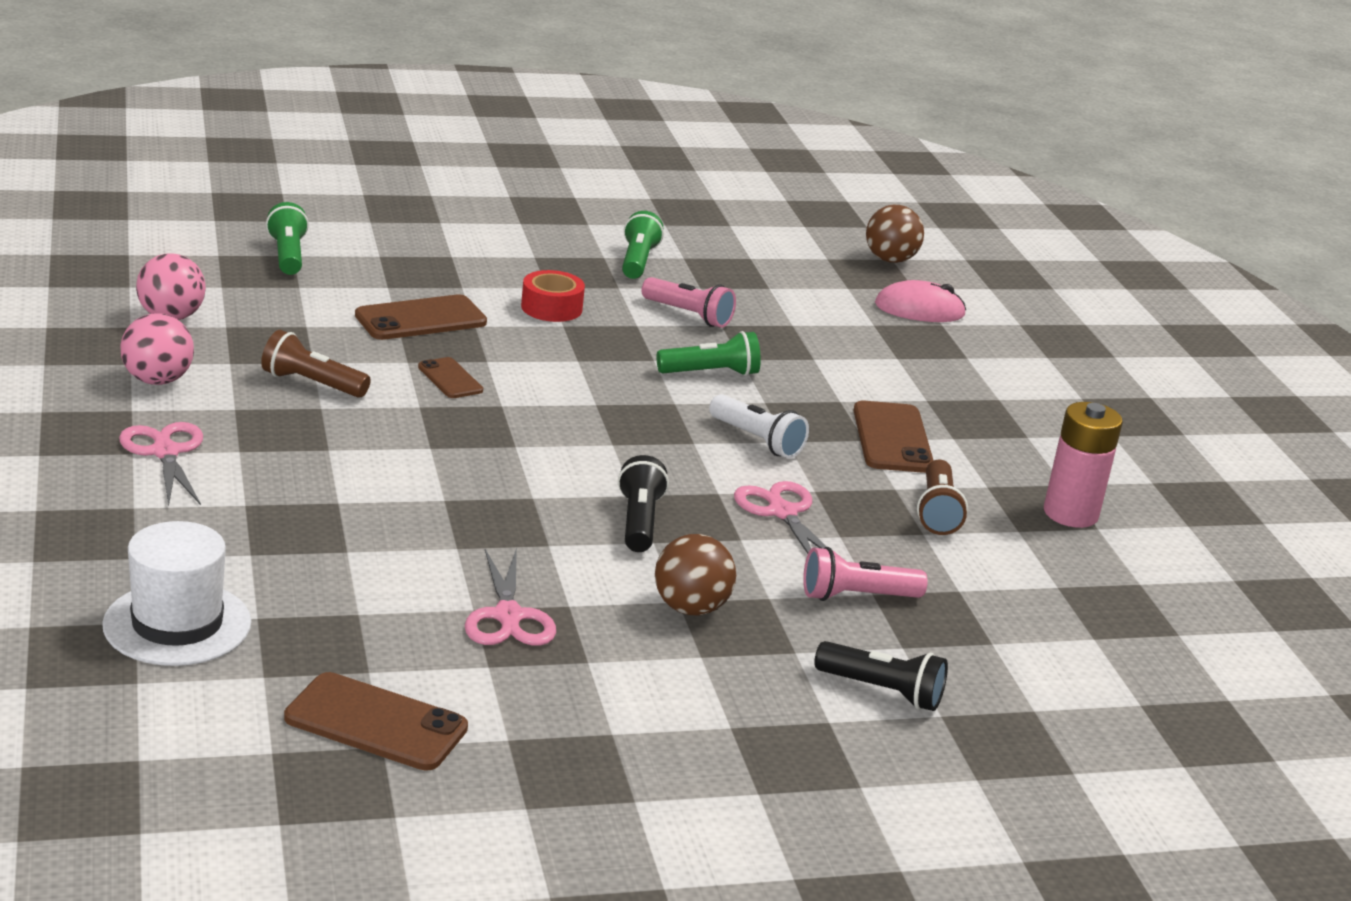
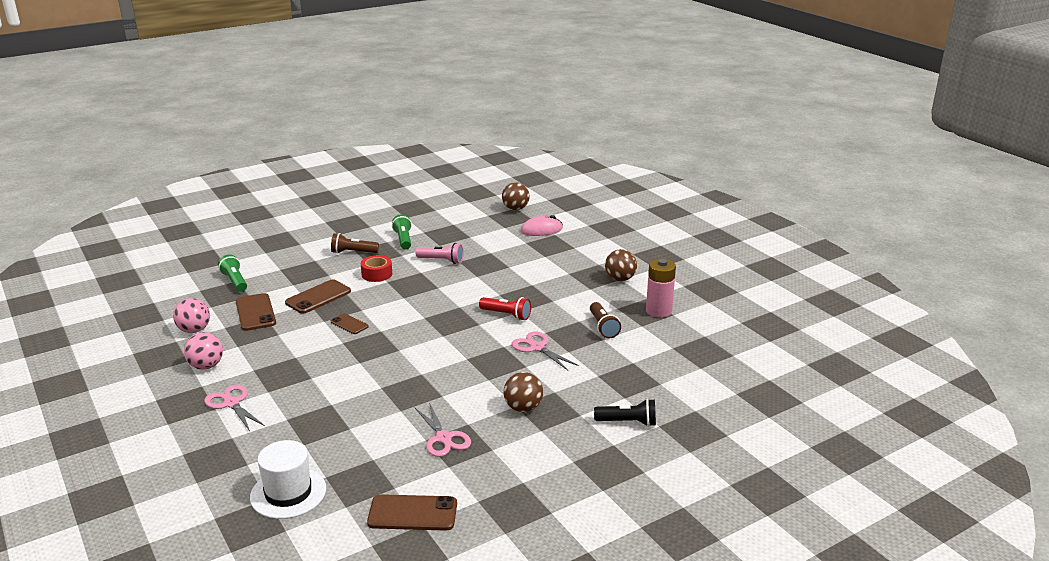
camera: 15 degrees left, 0 degrees up
(312, 384) = (284, 346): brown flashlight -> brown flashlight (353, 252)
(639, 522) = (476, 371): black flashlight -> none
(711, 373) = (468, 287): green flashlight -> none
(757, 440) = (506, 315): white flashlight -> red flashlight
(856, 596) = (591, 379): pink flashlight -> none
(892, 438) = (564, 296): brown phone -> brown phone (255, 312)
(1026, 436) = (620, 279): none -> brown ball

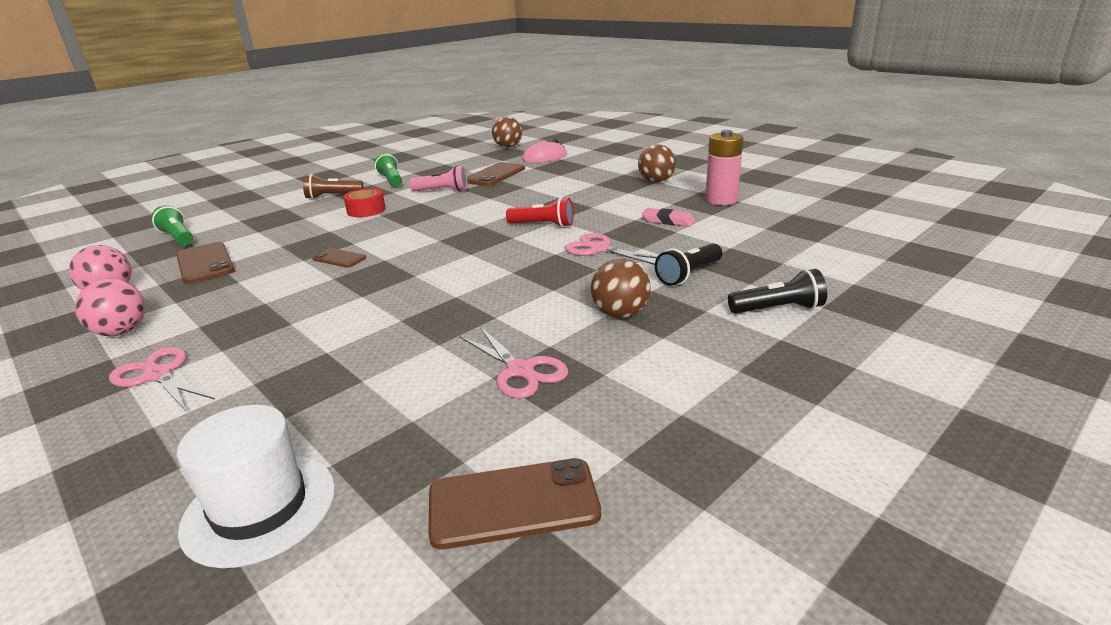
camera: 10 degrees left, 0 degrees up
(318, 297) = (293, 238): brown phone -> brown phone (495, 175)
(587, 383) = (688, 275): none -> black flashlight
(603, 327) = (668, 221): brown flashlight -> pink eraser

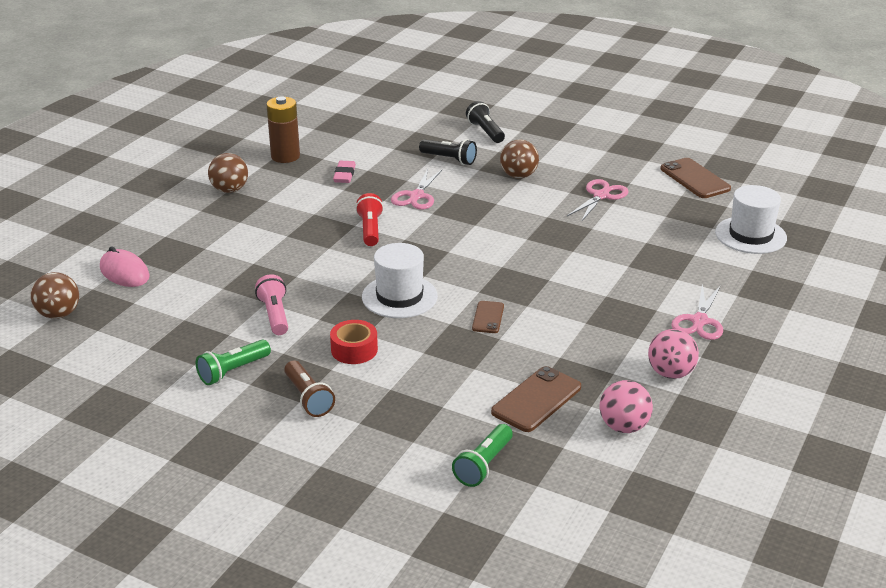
camera: 110 degrees left, 5 degrees up
(417, 228) = (399, 296): none -> white hat
(495, 175) = (206, 292): brown phone -> none
(721, 200) = (285, 156): pink battery -> brown battery

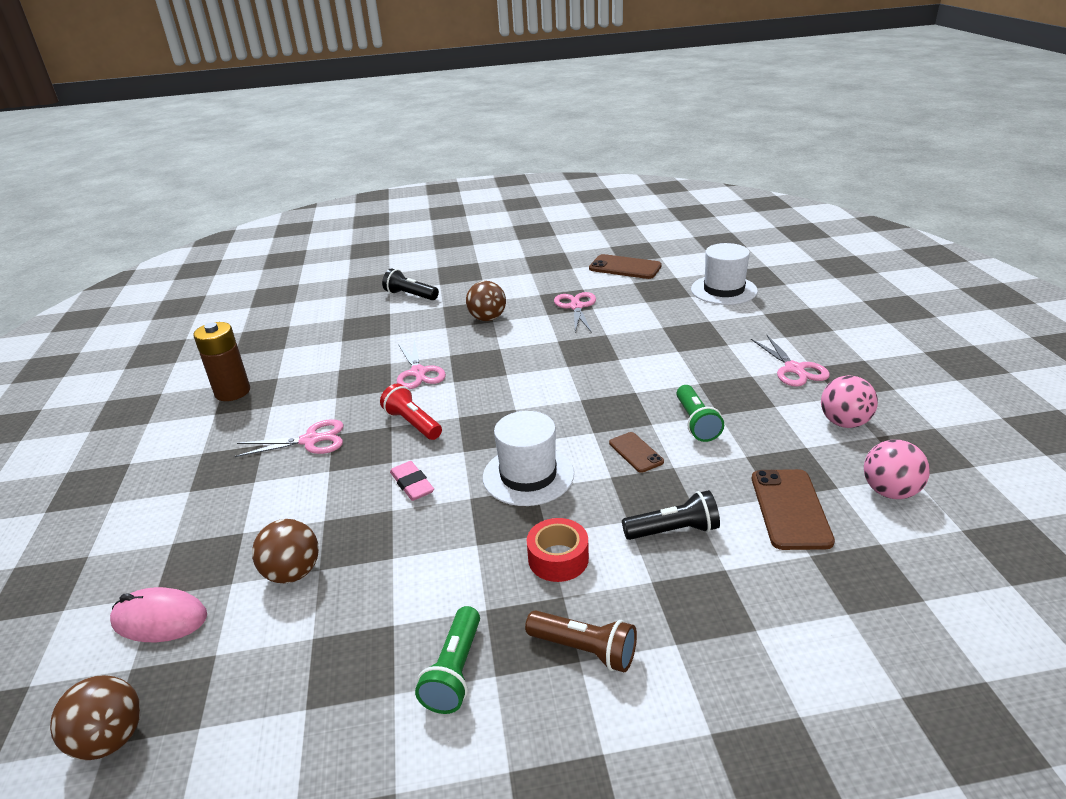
camera: 35 degrees left, 0 degrees up
(230, 190) = (203, 452): brown ball -> brown ball (293, 573)
(275, 315) = (421, 568): pink flashlight -> none
(297, 211) = (310, 440): none -> pink scissors
(344, 175) = (320, 383): pink eraser -> pink eraser (412, 484)
(449, 159) = (408, 329): black flashlight -> black flashlight (673, 531)
(483, 465) = (853, 611): green flashlight -> green flashlight (696, 423)

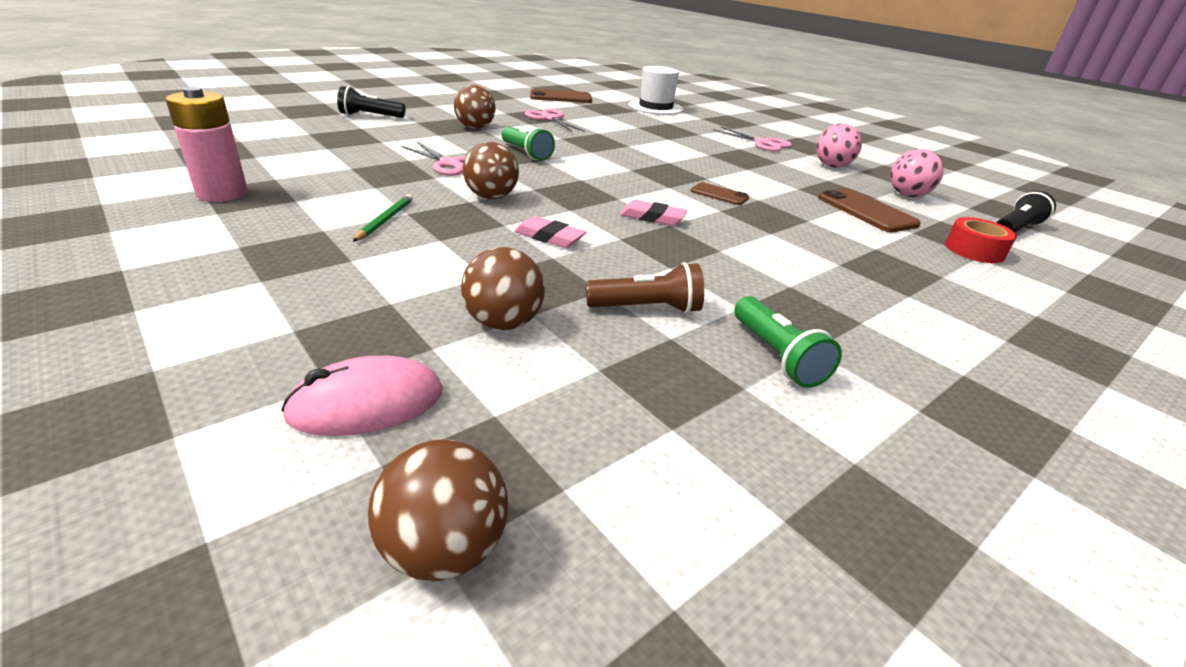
camera: 35 degrees left, 0 degrees up
(232, 392) = (222, 194): brown battery -> pink battery
(310, 440) = (385, 220): pink scissors -> green pencil
(412, 423) = (491, 197): red flashlight -> brown ball
(528, 475) = (652, 217): white hat -> pink eraser
(558, 558) = (752, 264): red tape -> red tape (974, 250)
(585, 650) = (855, 314): brown flashlight -> brown flashlight (647, 308)
(673, 531) = (811, 233): black flashlight -> black flashlight (1016, 229)
(696, 423) = (738, 174): green flashlight -> green flashlight (526, 153)

